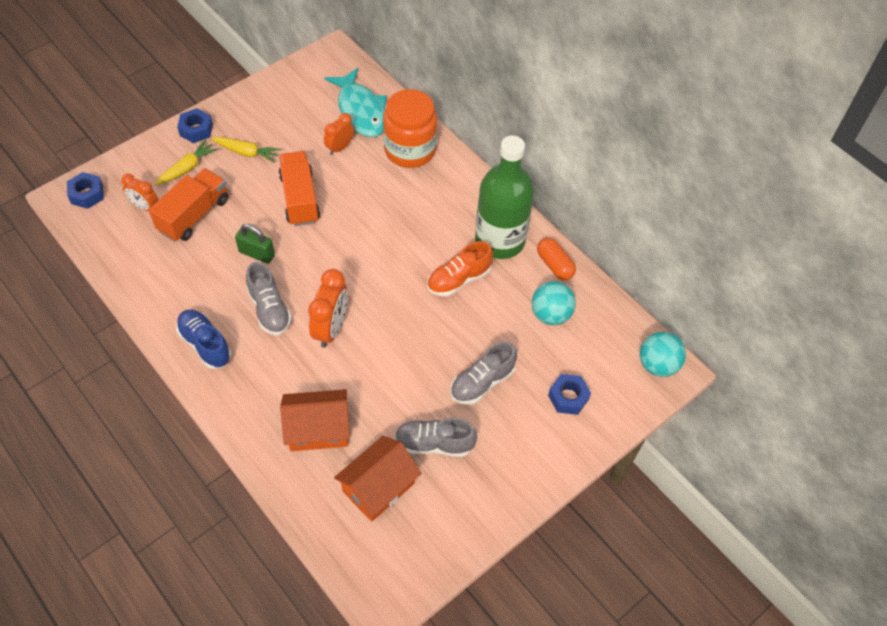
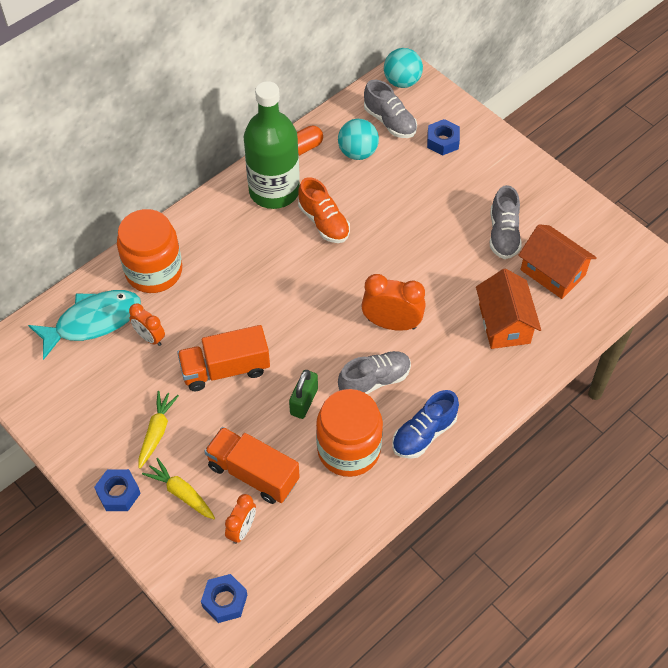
camera: 90 degrees left, 0 degrees up
(201, 284) = (348, 449): none -> orange jar
(482, 382) = (436, 201): grey shoe -> grey shoe (390, 122)

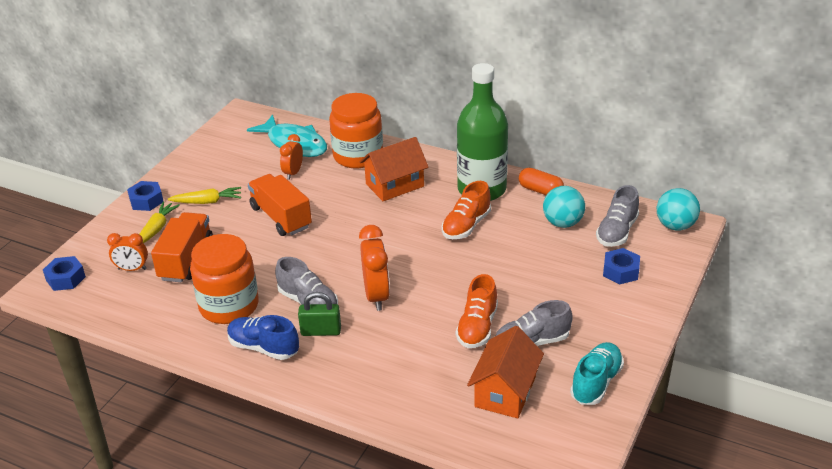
camera: 70 degrees right, 20 degrees down
(304, 401) = (267, 267): green padlock -> green padlock (321, 331)
(468, 264) = (477, 327): none -> orange shoe
(504, 323) = (418, 371): orange house -> orange house (394, 185)
(566, 211) = (596, 383): none -> turquoise shoe

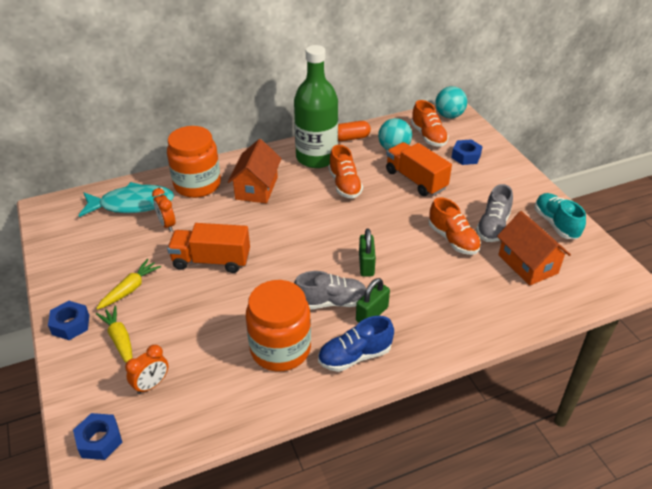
camera: 50 degrees left, 5 degrees up
(186, 260) = (188, 343): orange truck -> orange truck (415, 180)
(376, 296) = (366, 265): orange clock -> green padlock
(617, 232) = (428, 136): grey shoe -> orange shoe

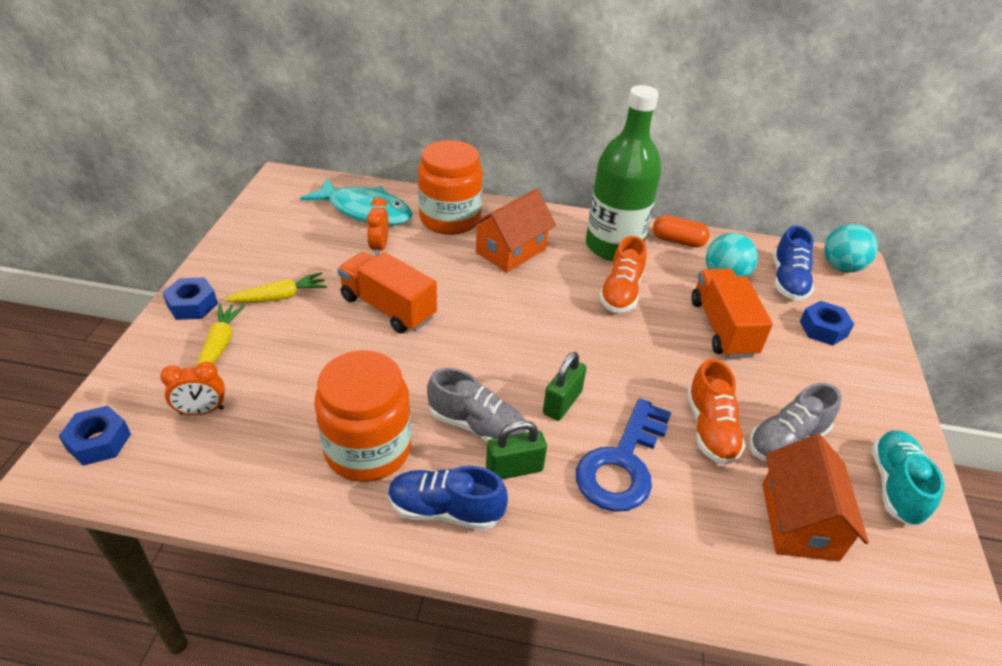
camera: 30 degrees right, 0 degrees up
(424, 281) = (622, 464): none -> blue key
(428, 136) = (788, 281): orange shoe -> blue shoe

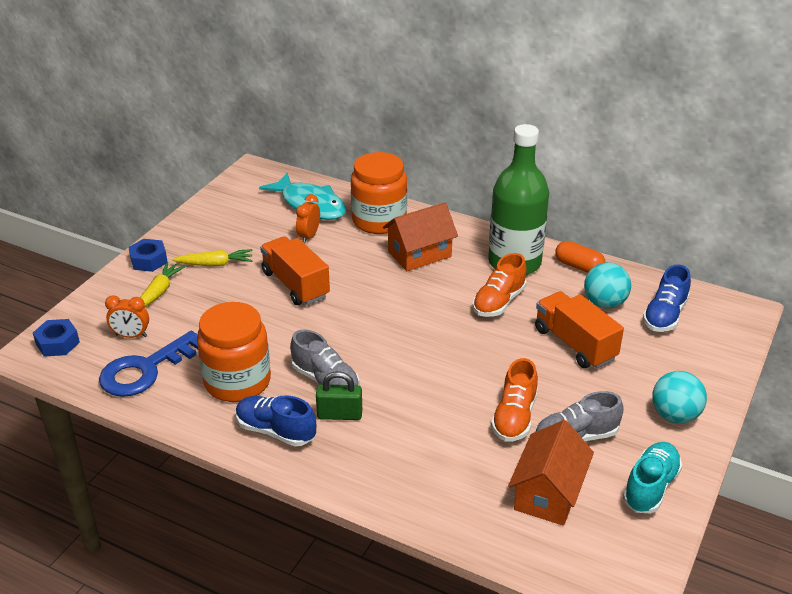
camera: 20 degrees right, 5 degrees down
(562, 403) = (401, 377): green padlock -> none
(622, 464) = (426, 427): blue key -> blue key (146, 370)
(722, 328) = (575, 344): orange truck -> orange truck turned 45 degrees counterclockwise
(823, 329) = (671, 360): blue nut -> none
(841, 267) = (728, 311): turquoise ball -> turquoise ball (674, 415)

